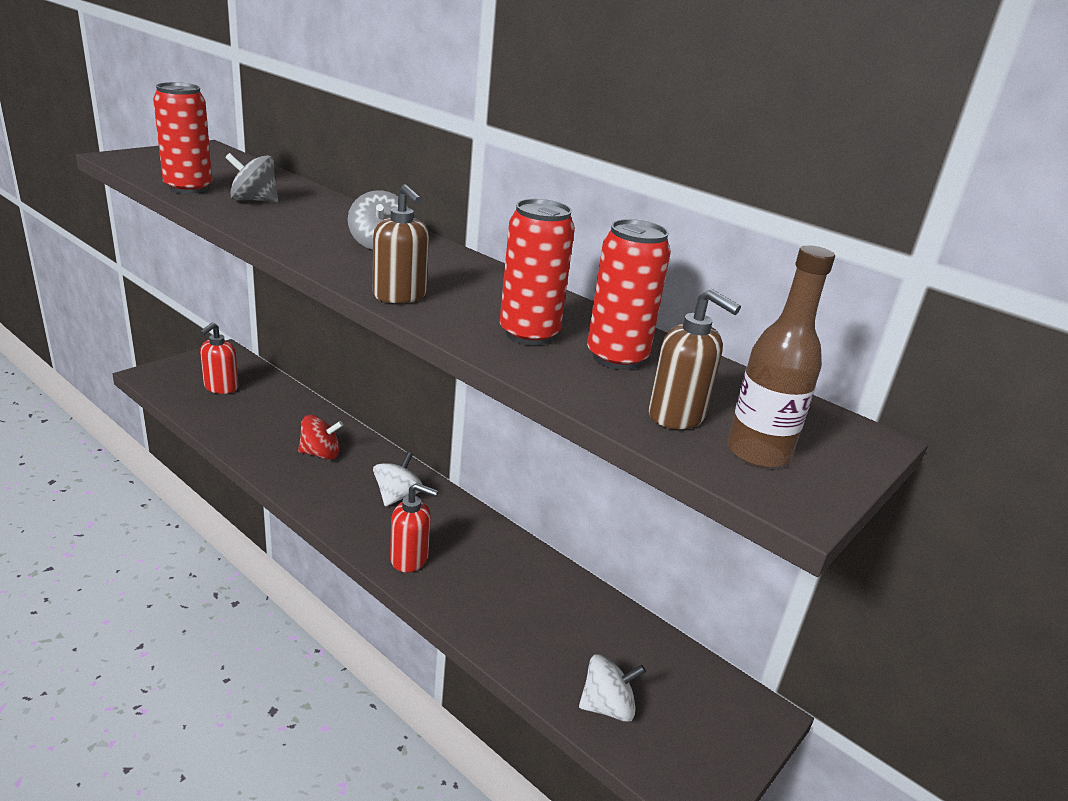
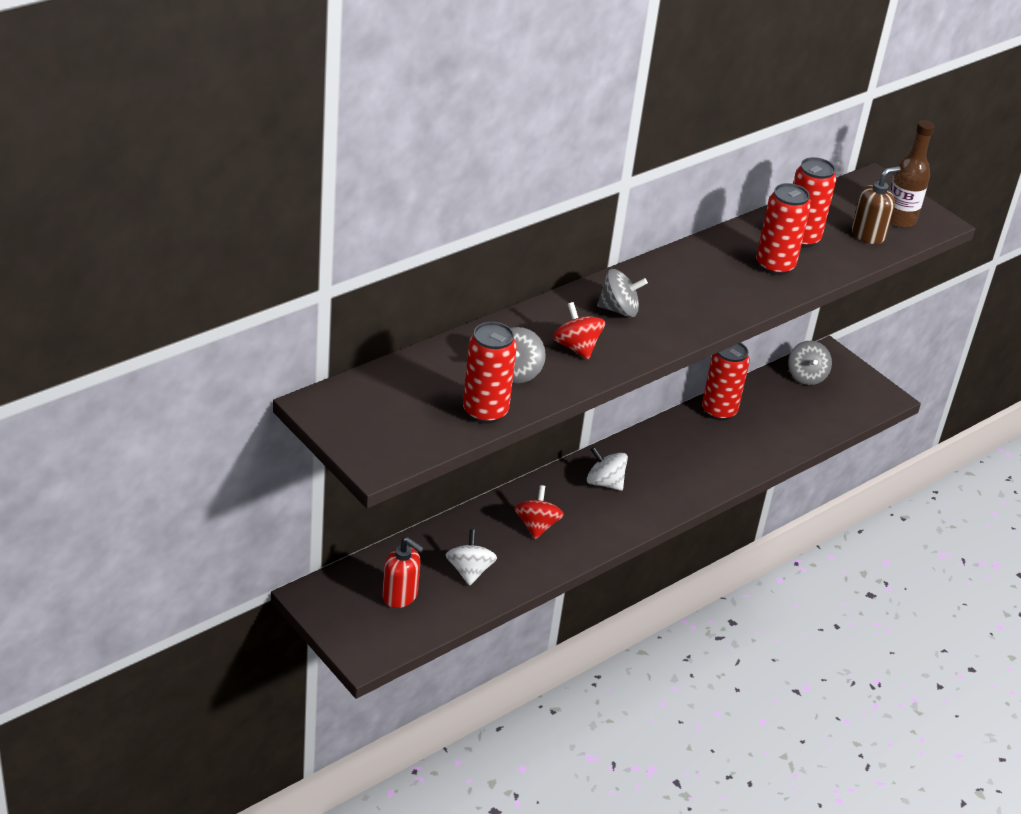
camera: 80 degrees left, 10 degrees up
(301, 224) = (576, 347): none -> red spinning top
(400, 296) = (724, 311): brown soap dispenser -> none
(409, 559) = (688, 484): red soap dispenser -> none
(563, 587) = (719, 411): none -> red can
(607, 706) = (826, 416): white spinning top -> white spinning top (469, 571)
(690, 683) = (806, 376): none -> grey spinning top

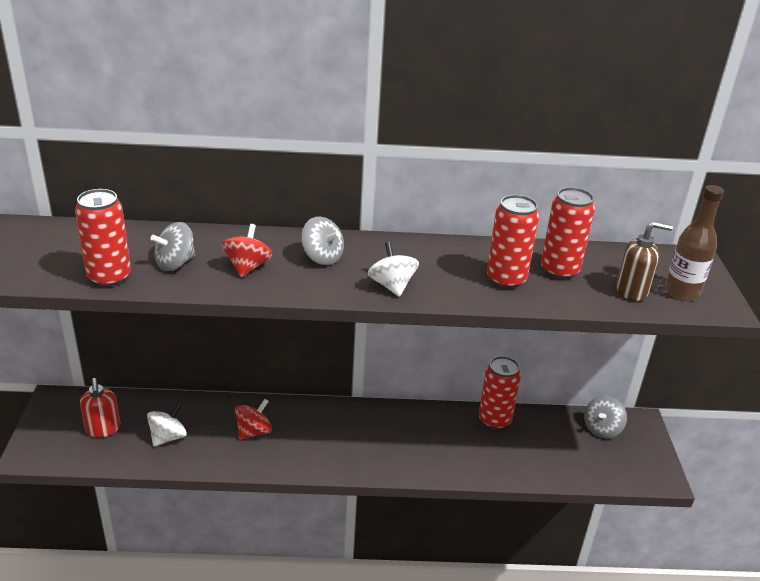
camera: 40 degrees right, 5 degrees down
(604, 482) = (341, 427): white spinning top -> white spinning top (392, 286)

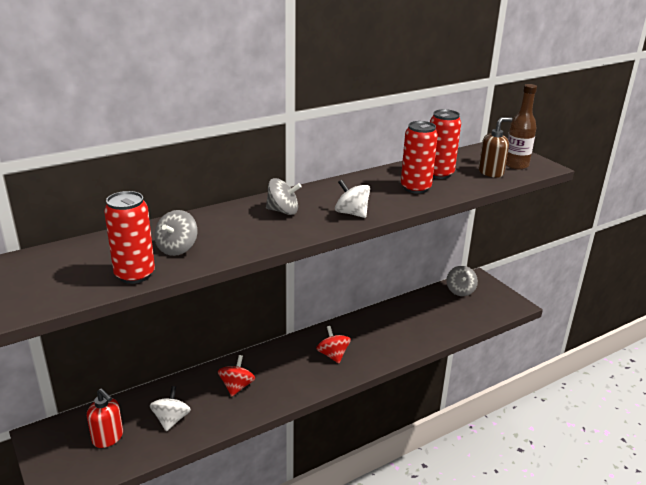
camera: 30 degrees left, 5 degrees down
(247, 267) = (237, 233): red spinning top -> red spinning top (333, 355)
(494, 420) = (394, 311): red can -> none

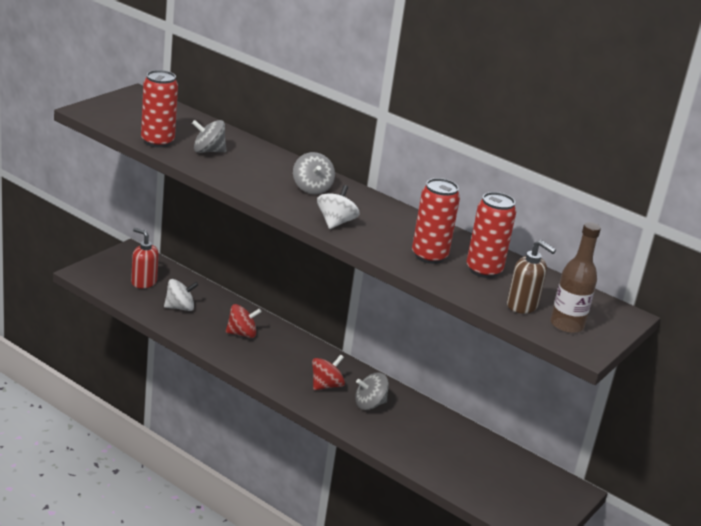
camera: 65 degrees right, 0 degrees up
(108, 438) = (143, 282): red soap dispenser -> red soap dispenser turned 105 degrees clockwise
(460, 291) = (529, 475): grey spinning top -> grey spinning top (369, 404)

